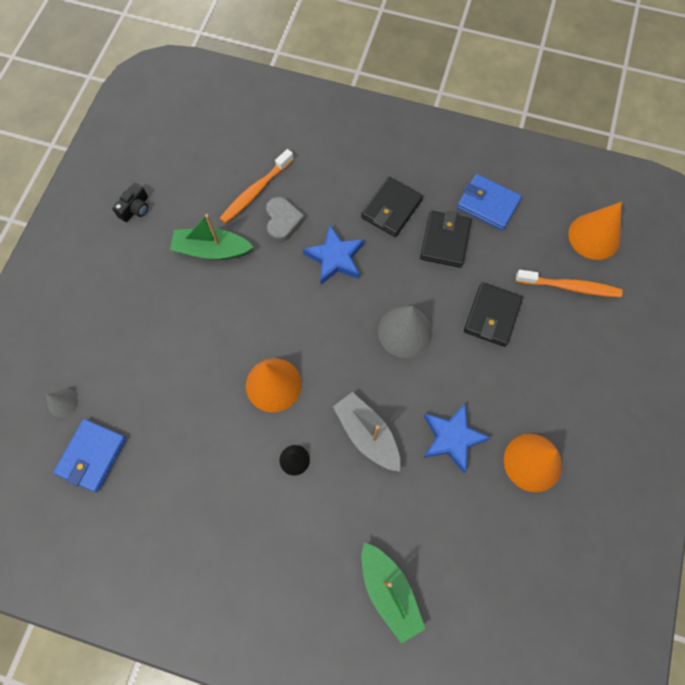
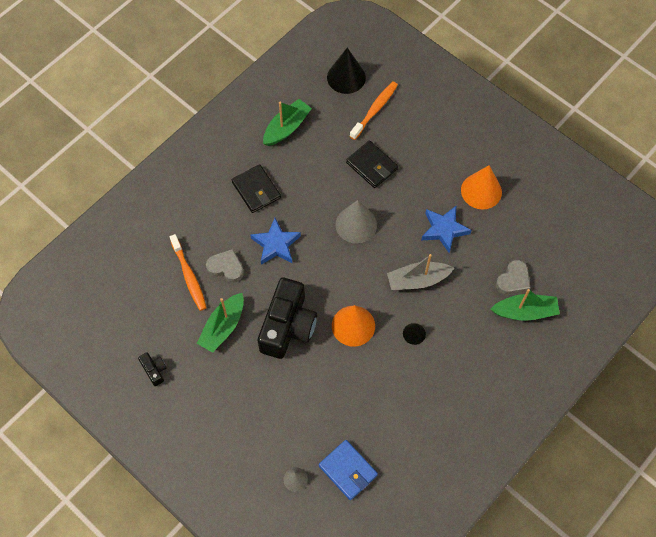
camera: 65 degrees left, 5 degrees down
(241, 314) = (288, 326): none -> black camera
(426, 557) = (513, 280): none -> grey heart
(445, 241) = (300, 168): black wallet -> none
(488, 204) = (286, 128): blue wallet -> green boat
(594, 236) = (346, 77): orange cone -> black cone

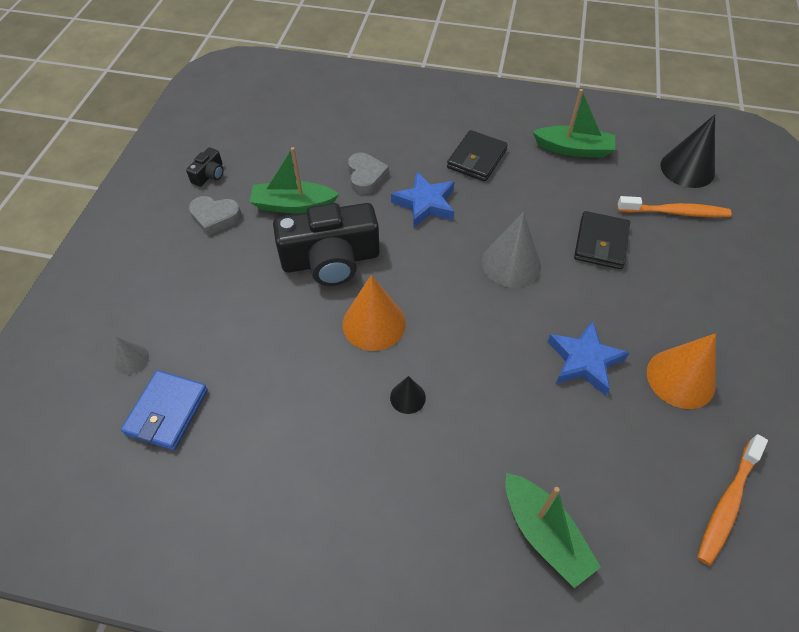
camera: 60 degrees right, 10 degrees down
(189, 276) = (334, 153): orange toothbrush -> orange toothbrush (727, 503)
(417, 280) = (487, 364): grey boat -> none
(513, 280) = (581, 490): grey heart -> grey heart (215, 217)

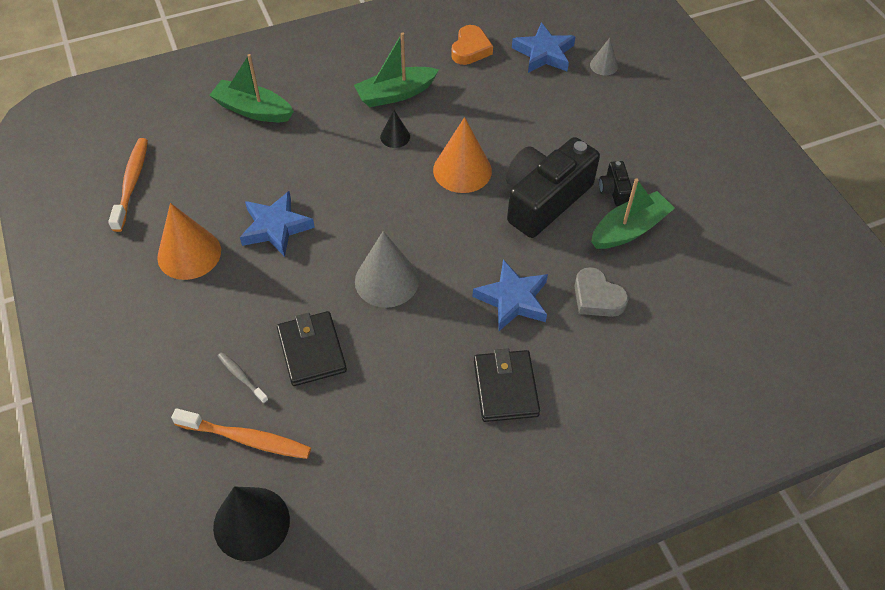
camera: 145 degrees right, 0 degrees up
(167, 412) = (544, 53): blue wallet -> blue star
(209, 175) = (736, 216): black camera -> black camera (614, 190)
(215, 217) = (679, 182): grey heart -> none
(233, 470) = (470, 49): none -> orange heart
(573, 149) = (405, 472): green boat -> green boat (395, 94)
(664, 251) = (242, 377): none -> grey toothbrush
(675, 212) = (246, 439): orange toothbrush -> orange toothbrush turned 135 degrees counterclockwise

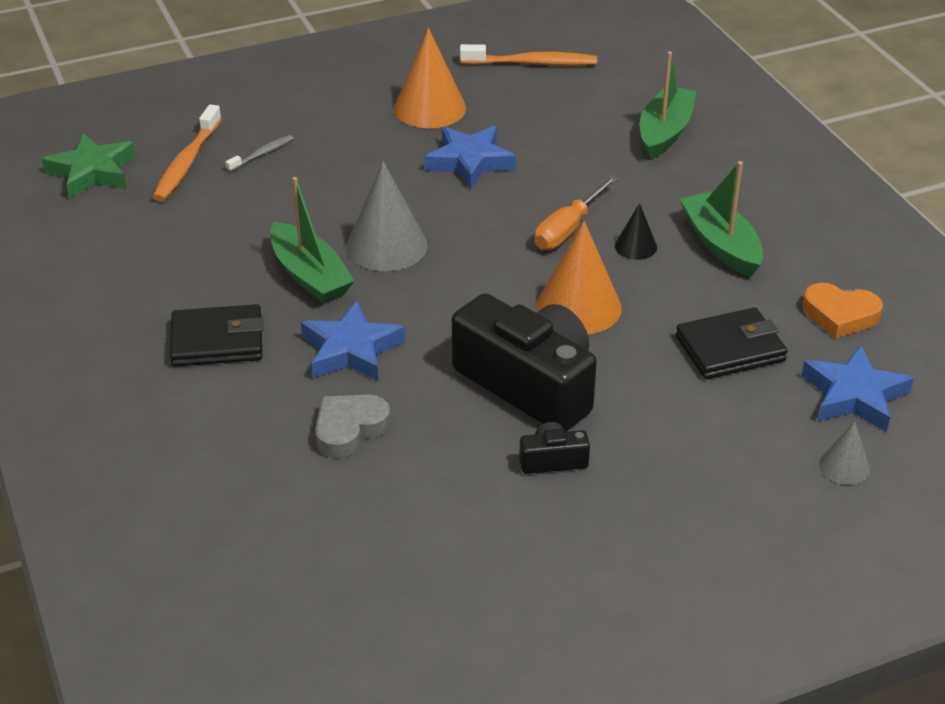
camera: 90 degrees right, 15 degrees down
(251, 523) = (92, 172): black cone -> green star
(312, 351) = (290, 196): black wallet -> black wallet (730, 349)
(372, 171) = (568, 229): none -> orange screwdriver
(629, 229) = (474, 471): green boat -> green boat (310, 276)

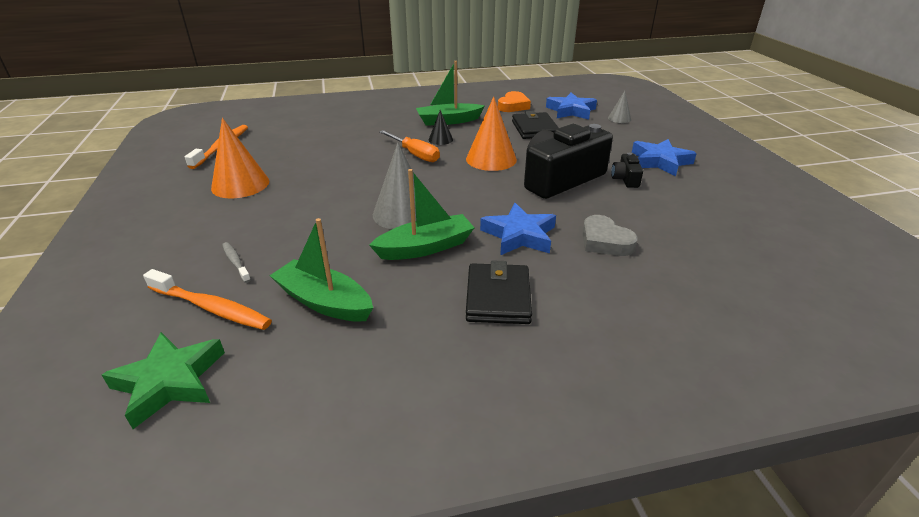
camera: 80 degrees left, 5 degrees down
(469, 162) = (321, 176): blue star -> blue star (660, 161)
(665, 132) = (336, 121): green boat -> green boat (324, 302)

